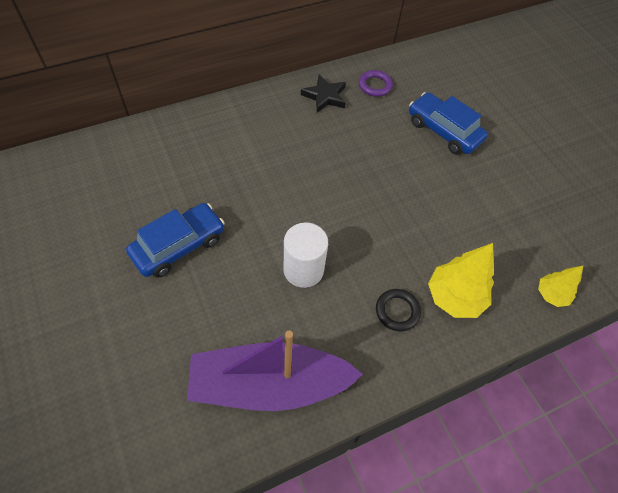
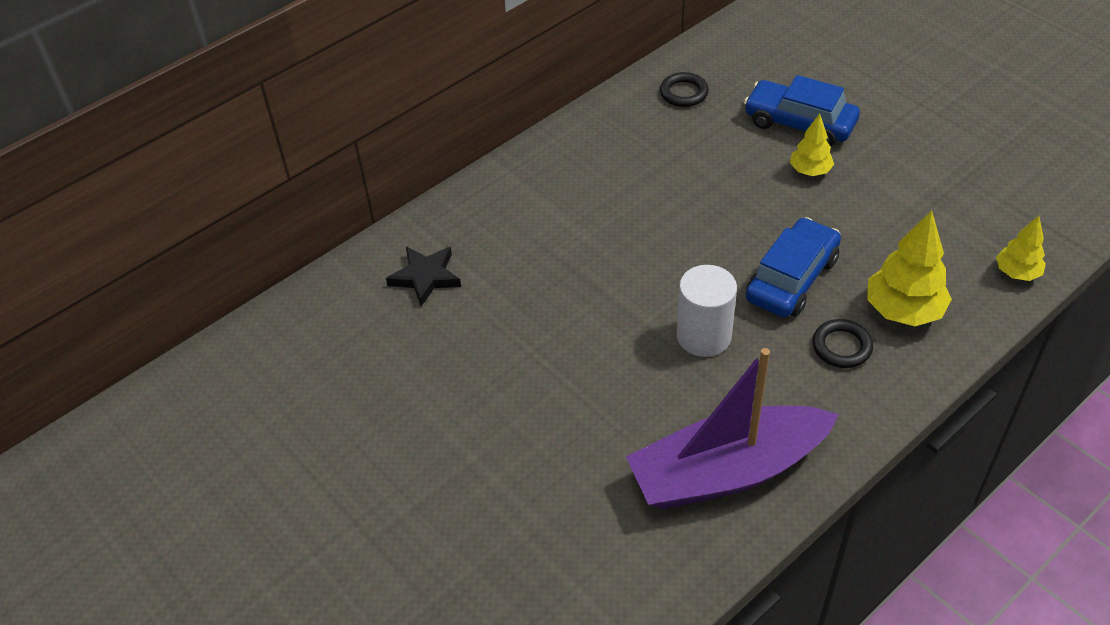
camera: 10 degrees left, 10 degrees down
(179, 246) = (531, 357): blue car -> blue car (791, 279)
(325, 96) = (625, 125): black star -> black star (425, 277)
(375, 85) = (683, 93): purple ring -> black ring
(435, 168) = (810, 171): none -> yellow tree

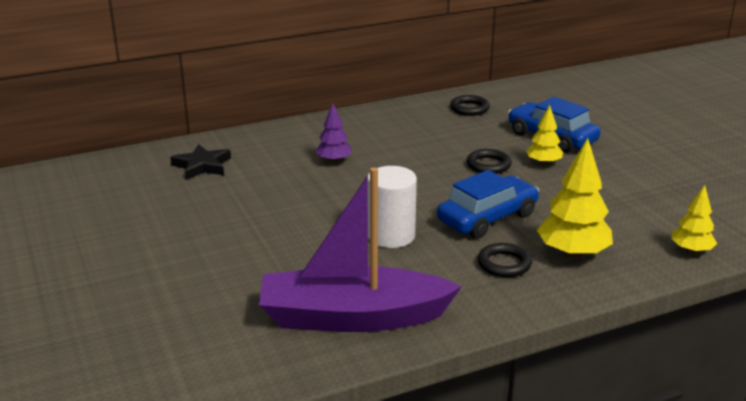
camera: 15 degrees right, 20 degrees down
(575, 227) = (334, 161): none -> purple tree
(752, 189) = (488, 165): none -> black ring

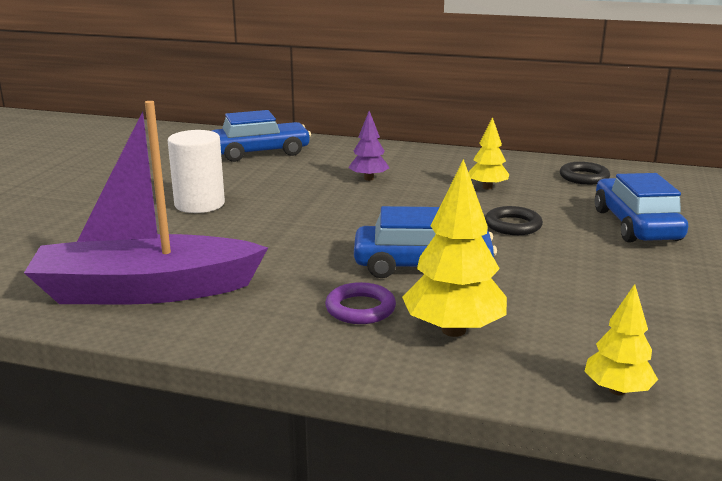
camera: 40 degrees right, 5 degrees down
(202, 166) = (260, 152): black star -> blue car
(352, 317) = (145, 290): purple boat -> purple boat turned 45 degrees counterclockwise
(391, 236) = (303, 246): white cylinder -> white cylinder (199, 204)
(504, 264) = (360, 308): black ring -> purple ring
(543, 163) = (580, 243): yellow tree -> yellow tree (487, 187)

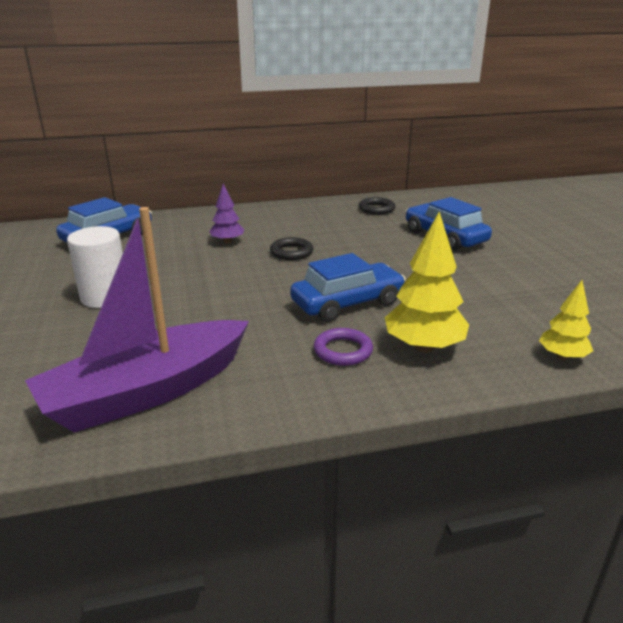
camera: 30 degrees left, 5 degrees up
(487, 187) = (322, 230): yellow tree -> none
(513, 225) = (372, 255): black ring -> black ring (291, 252)

